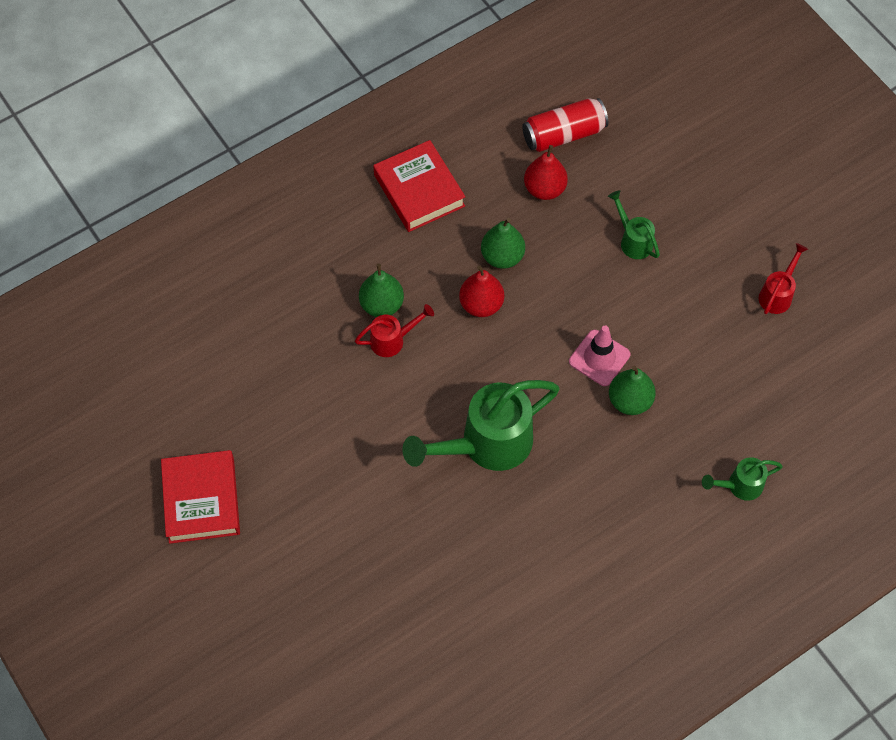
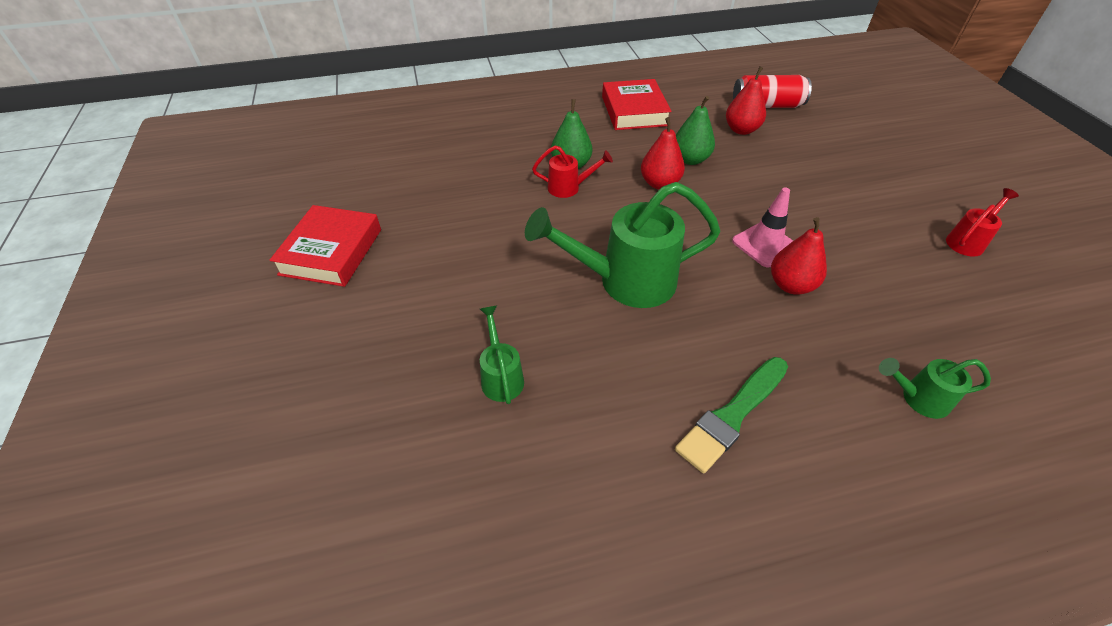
camera: 20 degrees right, 15 degrees down
(606, 548) = (732, 415): none -> green brush
(630, 401) = (791, 285): green pear -> red pear
(633, 240) = (816, 174): green watering can -> green watering can (501, 376)

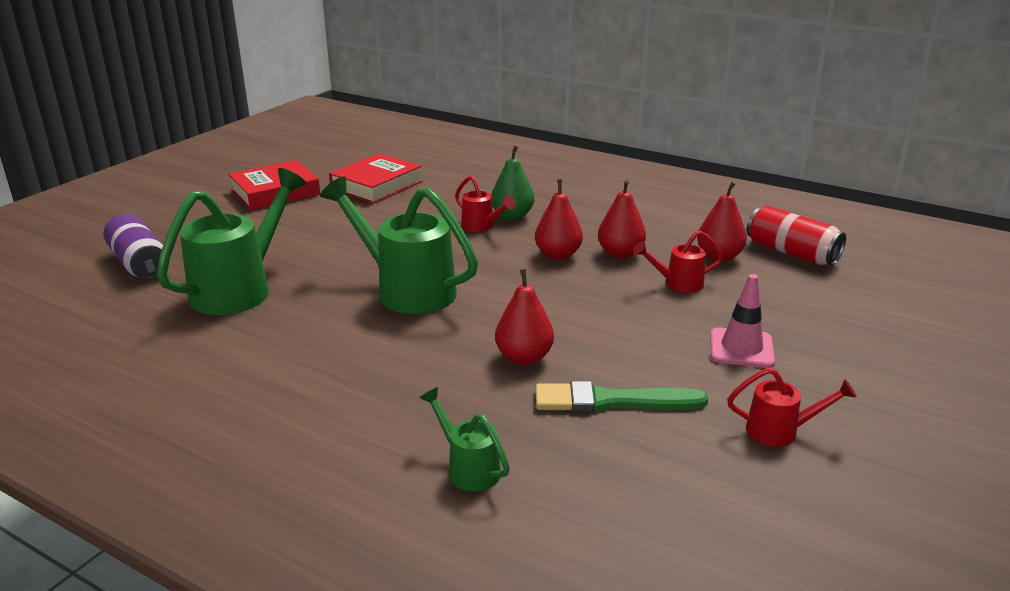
camera: 45 degrees right, 20 degrees down
(347, 423) = (139, 264): none -> purple can
(501, 376) = (240, 289): green watering can -> green watering can, size x2.03
(634, 111) = (641, 207): red book -> red book (376, 185)
(690, 159) = (620, 253): green pear -> red pear
(732, 415) = (321, 386): green brush -> green brush (611, 401)
(758, 165) = (677, 284): none -> red watering can
(765, 245) = (560, 327): pink traffic cone -> pink traffic cone (741, 348)

